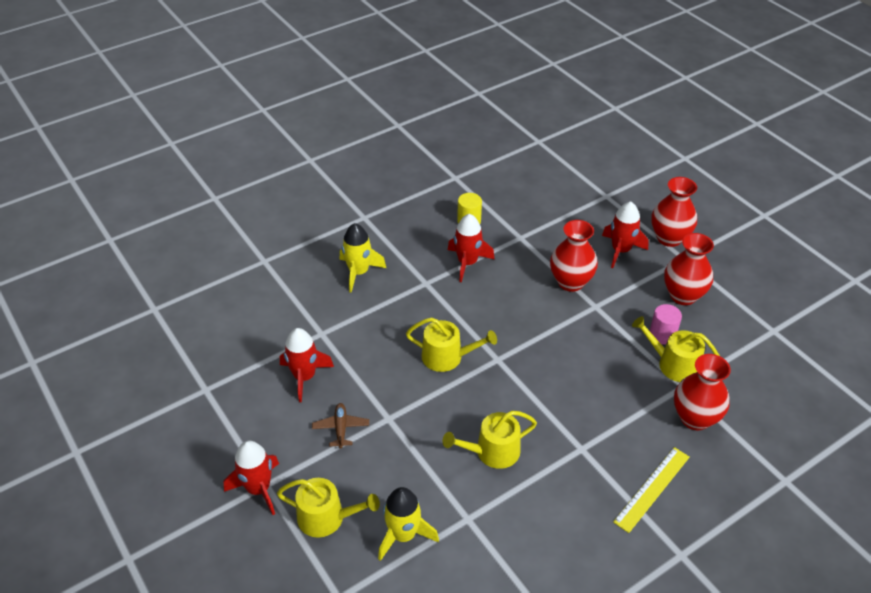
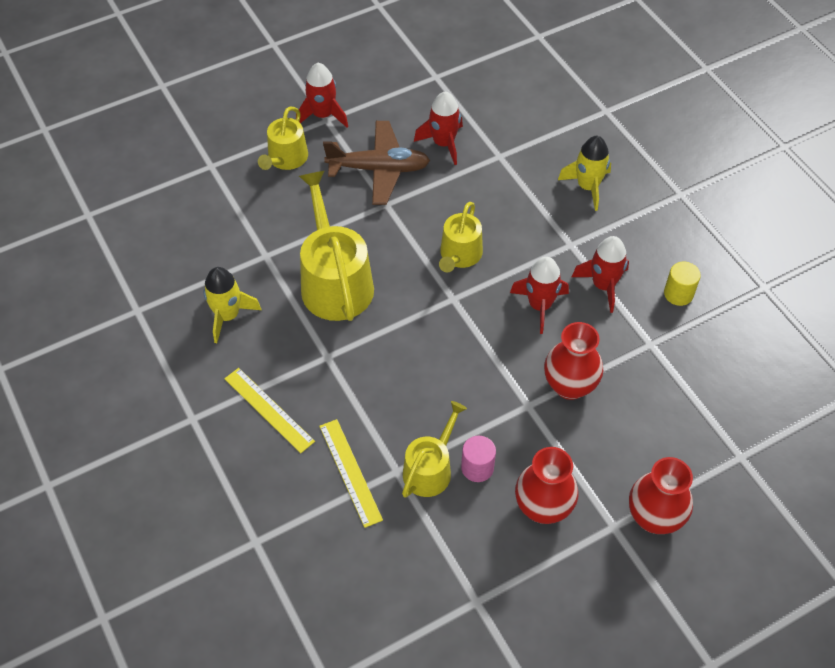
camera: 95 degrees right, 10 degrees up
(341, 428) = (379, 169): brown plane -> brown plane, size x2.04
(403, 535) = (258, 209): yellow rocket -> yellow rocket (228, 315)
(492, 452) = (334, 281): yellow watering can -> yellow watering can, size x1.68
(620, 250) = (628, 452): red rocket -> red rocket (540, 306)
(695, 418) = (350, 472): red vase -> yellow ruler

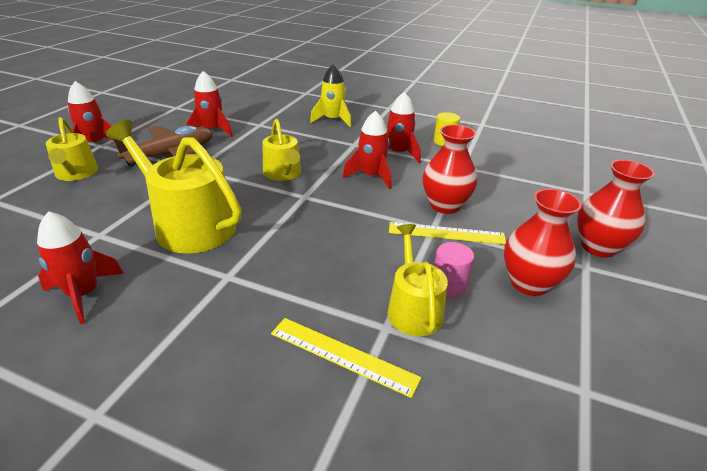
camera: 40 degrees left, 20 degrees down
(228, 315) = (83, 294): yellow rocket -> red rocket
(268, 410) = (198, 350): yellow ruler -> yellow ruler (446, 233)

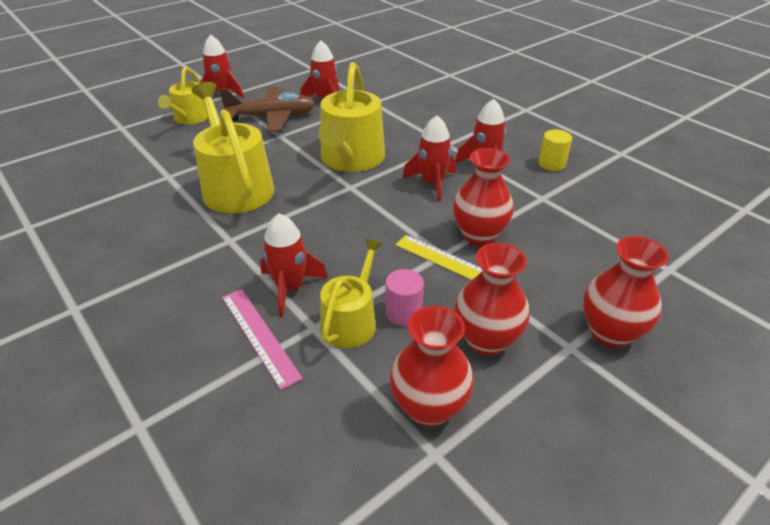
camera: 30 degrees right, 5 degrees up
(83, 294) = (126, 221): red rocket -> red rocket (290, 288)
(283, 174) = (351, 159): yellow watering can -> yellow watering can, size x1.68
(333, 120) = (450, 112): yellow rocket -> none
(343, 355) = (259, 335): yellow ruler -> pink ruler
(543, 355) = (428, 407): none -> red vase

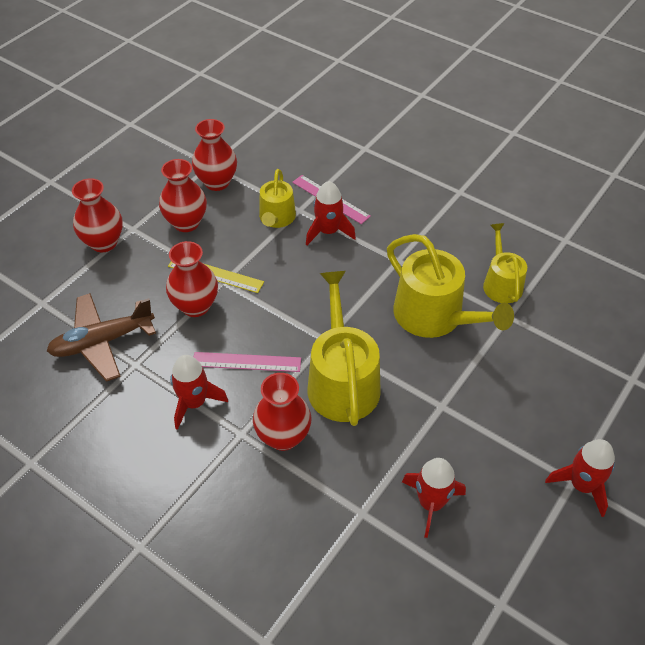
camera: 165 degrees right, 10 degrees up
(190, 118) = (572, 415): yellow watering can -> yellow watering can (501, 283)
(272, 117) = (475, 442): brown plane -> brown plane (102, 342)
(403, 313) = (243, 230): pink cylinder -> none
(414, 138) = (283, 436): none -> red vase
(432, 183) = (246, 362): red rocket -> pink ruler
(551, 164) = (118, 422): yellow cylinder -> none

